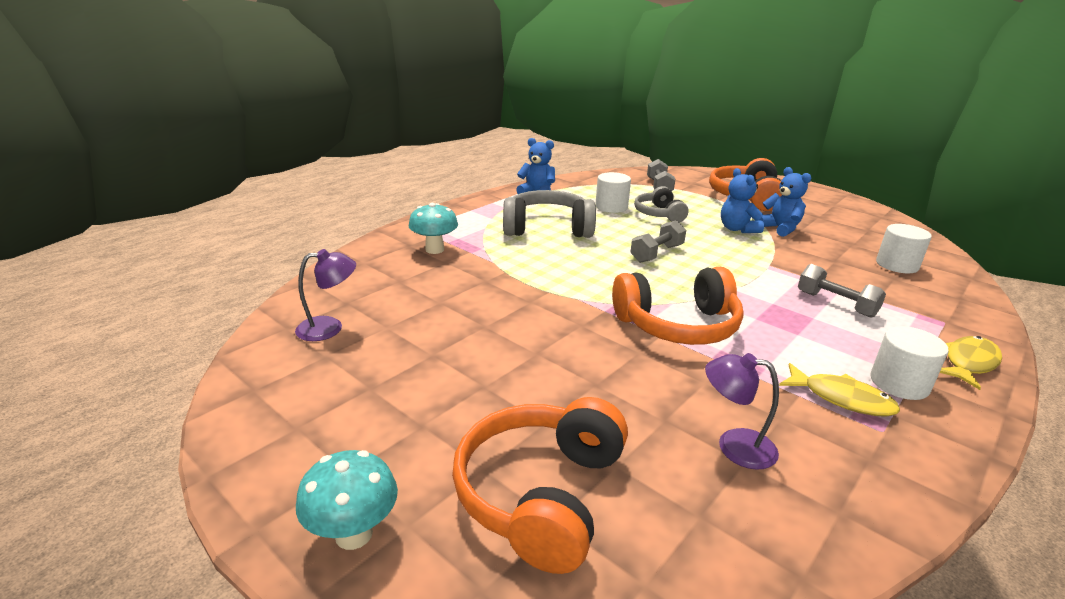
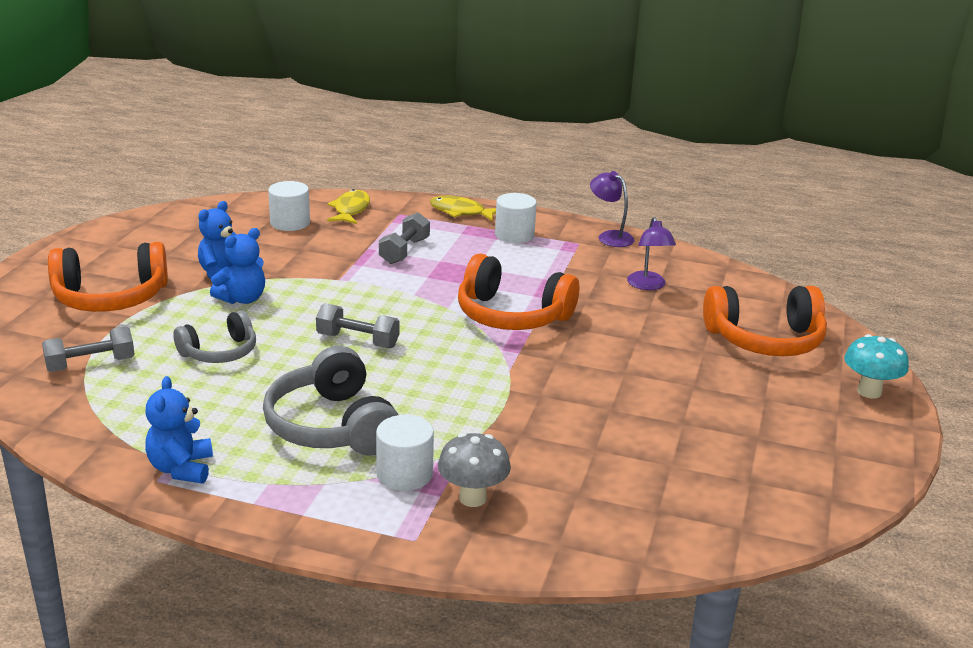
camera: 115 degrees left, 0 degrees up
(329, 328) = (710, 500): purple lamp -> purple lamp (610, 236)
(434, 249) = (472, 498): turquoise mushroom -> grey mushroom
(611, 207) = (211, 391): white cylinder -> white cylinder (404, 474)
(678, 325) = (512, 315): orange headphones -> orange headphones turned 150 degrees clockwise
(841, 398) = (555, 253): yellow fish -> yellow fish (350, 210)

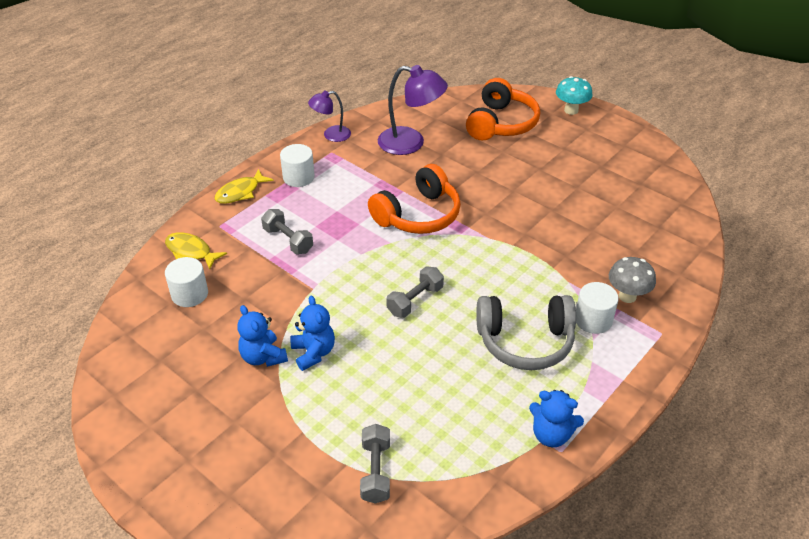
camera: 65 degrees left, 15 degrees up
(111, 298) = (260, 442): orange headphones -> none
(219, 352) = (395, 383): grey headphones -> none
(648, 286) = (411, 143): purple lamp -> purple lamp, size x1.69

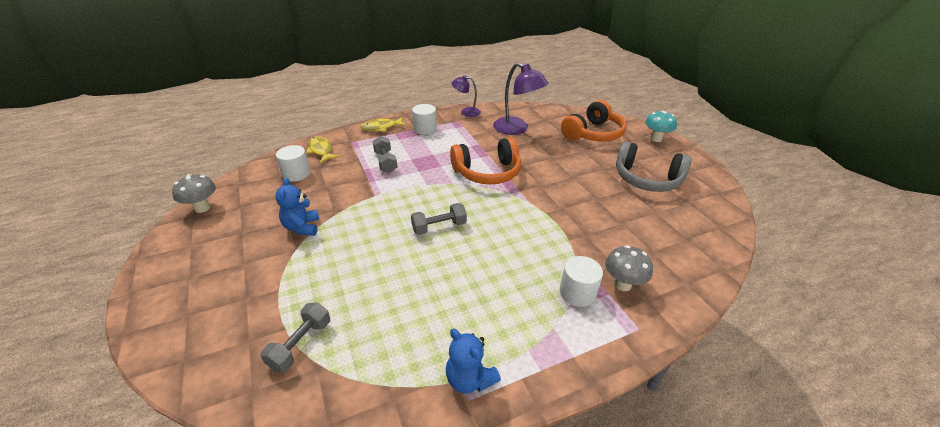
camera: 25 degrees right, 5 degrees down
(113, 379) = (202, 208): none -> grey mushroom
(313, 353) = (337, 237): blue teddy bear -> none
(525, 341) = (504, 288): grey headphones -> grey headphones (647, 179)

